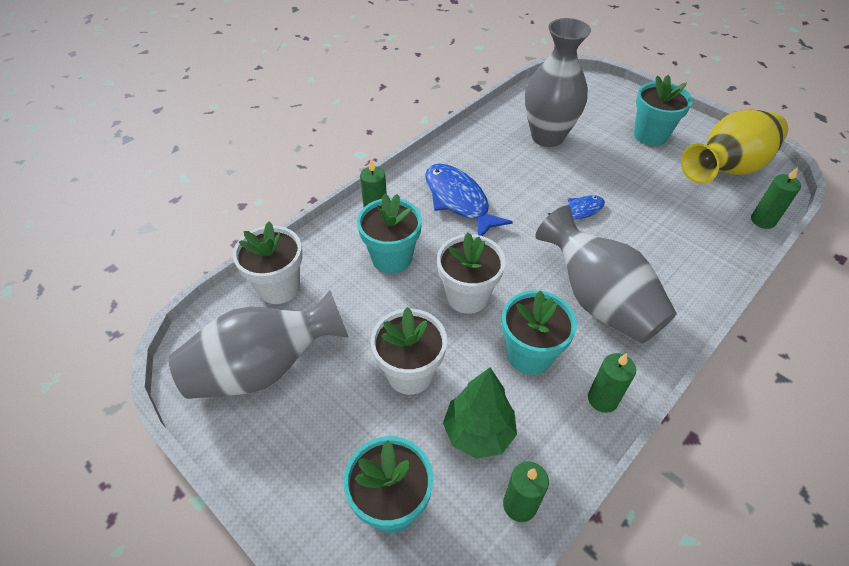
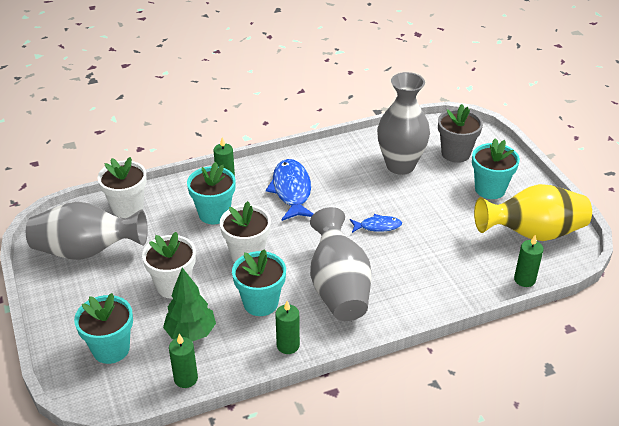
camera: 25 degrees right, 10 degrees down
(589, 108) = (455, 153): none -> grey flower pot

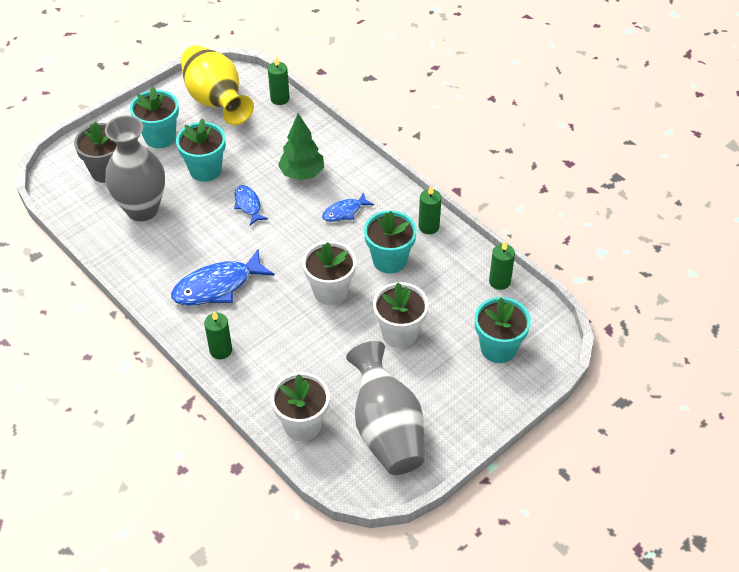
camera: 110 degrees left, 10 degrees up
(191, 333) = (450, 297): green tree -> green tree (302, 174)
(214, 214) = (281, 340): turquoise flower pot -> turquoise flower pot (205, 170)
(339, 288) = (344, 212): grey vase -> blue fish

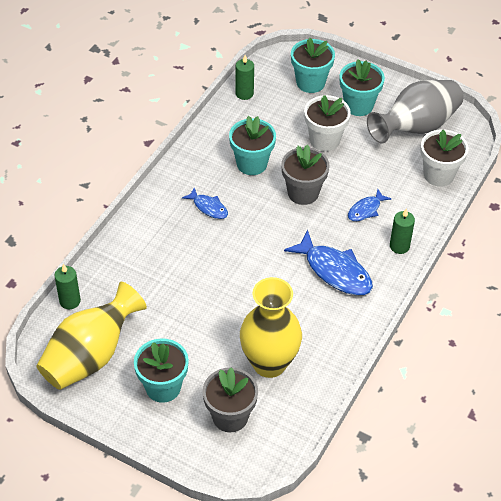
camera: 110 degrees left, 0 degrees up
(142, 209) = (269, 363): grey vase -> yellow vase
(205, 170) = (196, 330): turquoise flower pot -> turquoise flower pot (358, 105)
(248, 205) = (229, 280): blue fish -> blue fish (366, 210)
(302, 174) = (172, 251): green tree -> none
(330, 291) = (303, 193): white flower pot -> grey flower pot
(428, 226) = (203, 147): green candle -> none

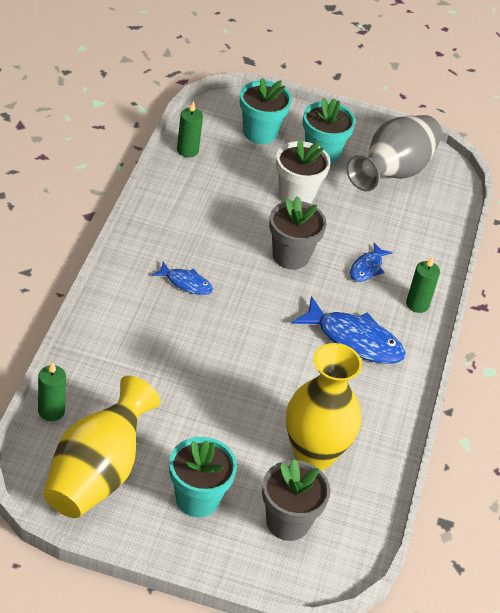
camera: 20 degrees left, 5 degrees down
(252, 164) = (221, 229): turquoise flower pot -> none
(438, 175) = (434, 222): white flower pot -> none

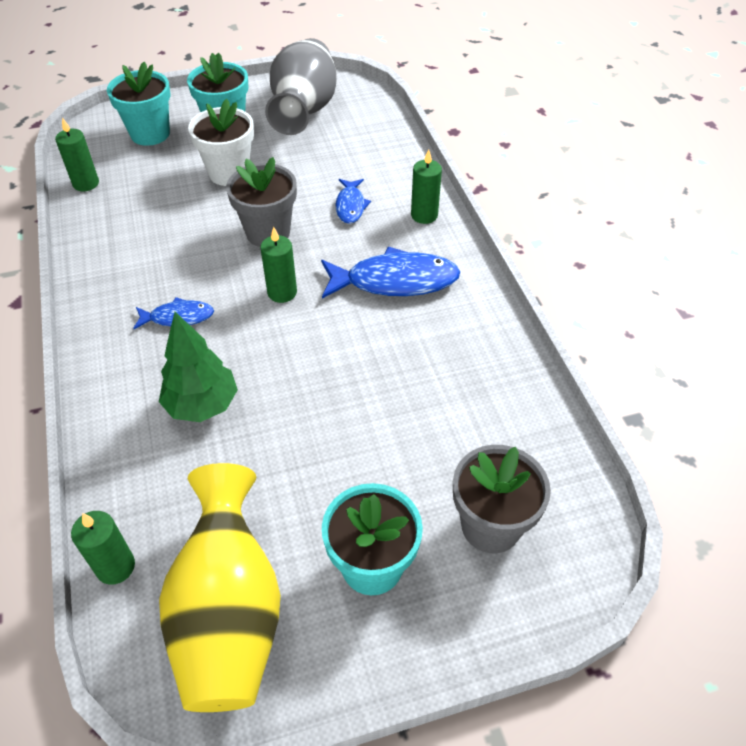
camera: 25 degrees left, 5 degrees up
(162, 349) = (202, 405): none -> green tree
(268, 304) = (282, 292): none -> green candle
(314, 454) = (453, 426): yellow vase -> none

